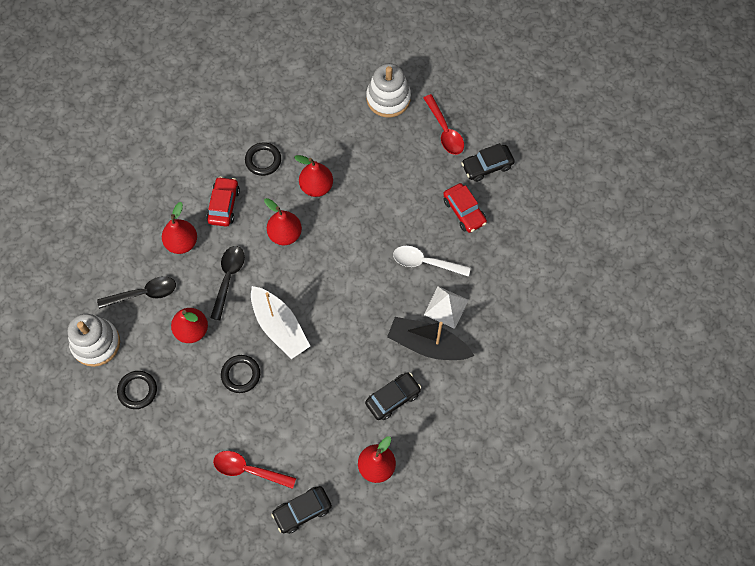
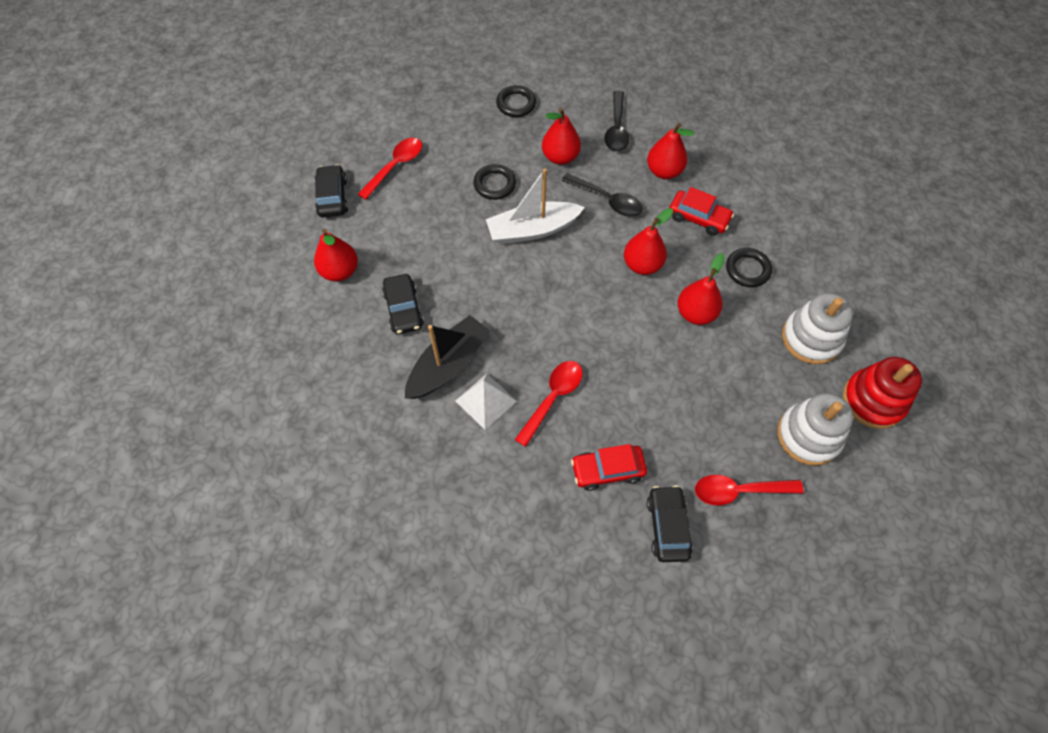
camera: 110 degrees right, 5 degrees down
(96, 343) = (578, 84): white stacking toy -> white stacking toy (811, 338)
(346, 65) = (873, 400): none -> red stacking toy
(425, 262) = (552, 398): white spoon -> red spoon

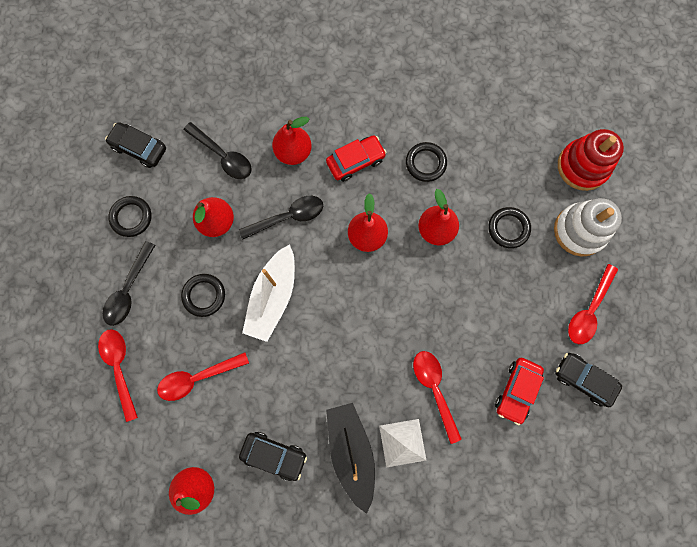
camera: 55 degrees left, 15 degrees up
(332, 197) = (111, 445): black car -> black car (139, 148)
(426, 219) = (198, 378): none -> red spoon
(459, 136) = (129, 290): none -> black spoon
(752, 371) = (508, 228): none -> black ring
(811, 338) = (510, 166): white stacking toy -> none

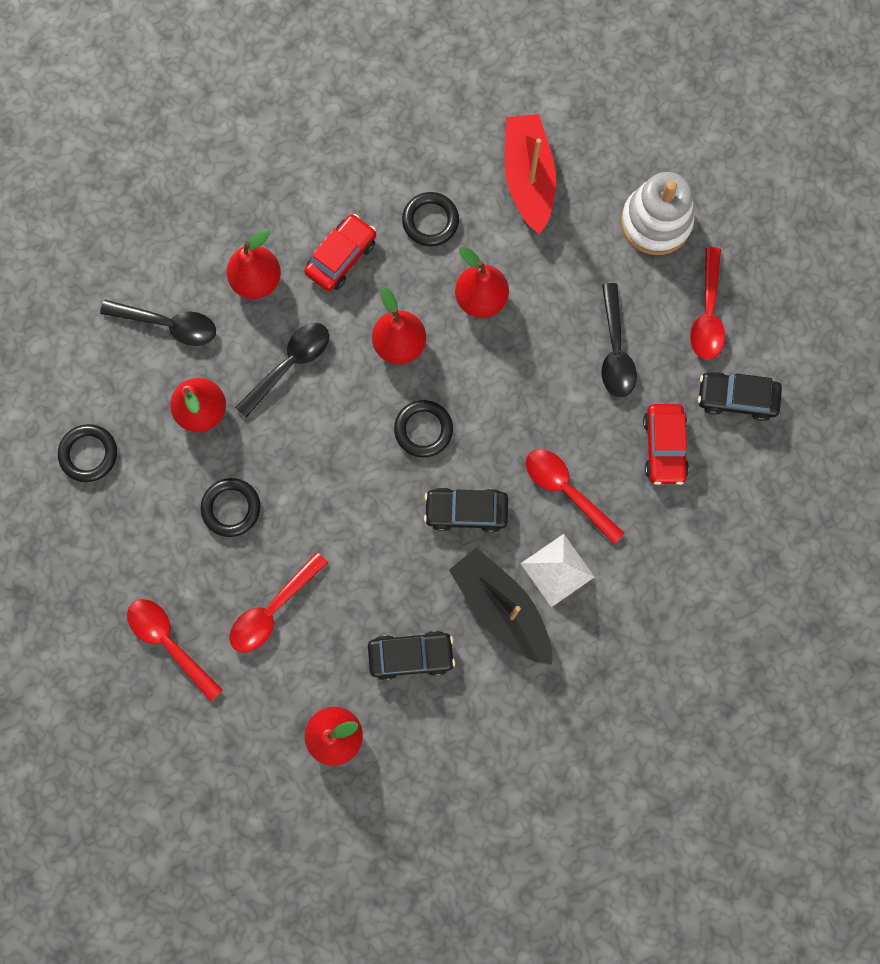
camera: 25 degrees left, 0 degrees up
(129, 290) = (132, 544): black spoon -> black spoon (615, 350)
(139, 148) = (54, 362): black car -> black car (466, 511)
(273, 297) = (318, 471): white boat -> none
(504, 163) = (528, 178): none -> red boat
(508, 228) = (568, 258): black ring -> black ring (423, 430)
(582, 166) = (625, 141): red stacking toy -> none

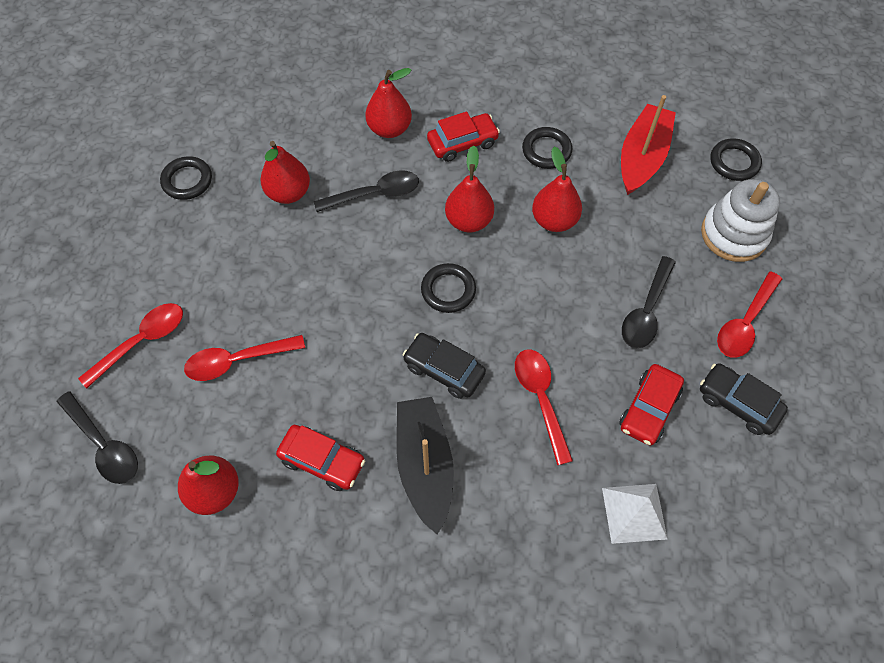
camera: 30 degrees right, 15 degrees down
(168, 324) = (306, 126): black spoon -> black spoon (104, 445)
(169, 643) = (142, 341): red spoon -> red spoon turned 60 degrees clockwise
(231, 508) = (260, 269): black ring -> black ring (734, 162)
(411, 656) = (322, 461): black car -> red car
(557, 570) = (493, 460): white pyramid -> white pyramid (634, 513)

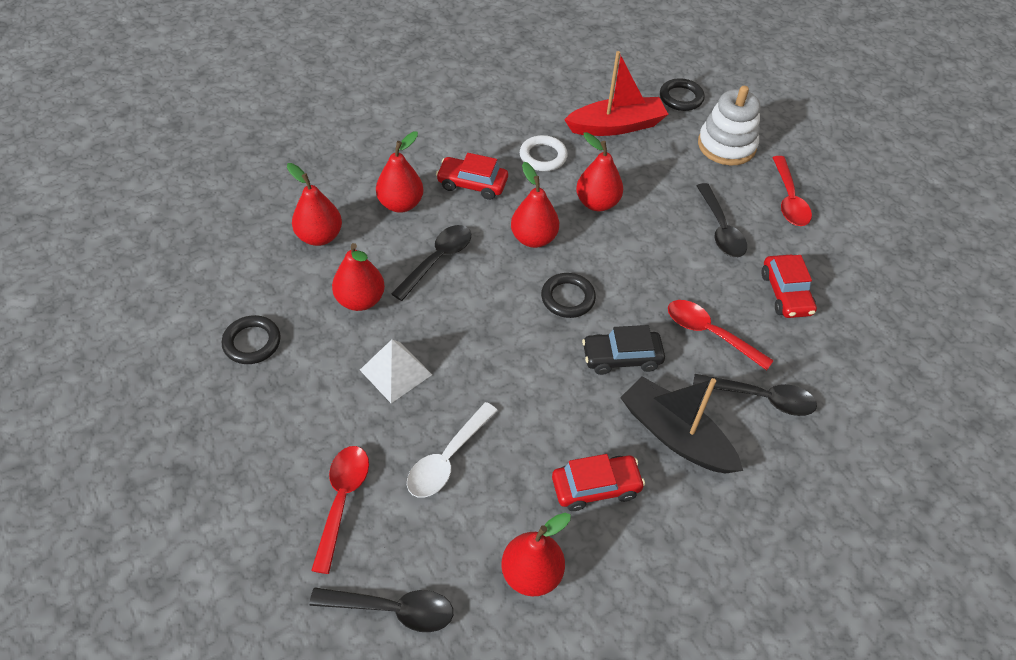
camera: 40 degrees left, 10 degrees down
(237, 361) = (447, 459): red spoon -> white spoon
(305, 122) = (319, 236): none -> red pear
(462, 143) = (472, 184): red car -> red car turned 105 degrees counterclockwise
(530, 486) = (761, 398): none -> black spoon
(546, 150) = (543, 156): black ring -> white ring
(634, 513) = (843, 369): white pyramid -> white pyramid (395, 372)
(642, 157) = (616, 126): red boat -> red boat turned 90 degrees clockwise
(738, 403) = (834, 254): black car -> none

